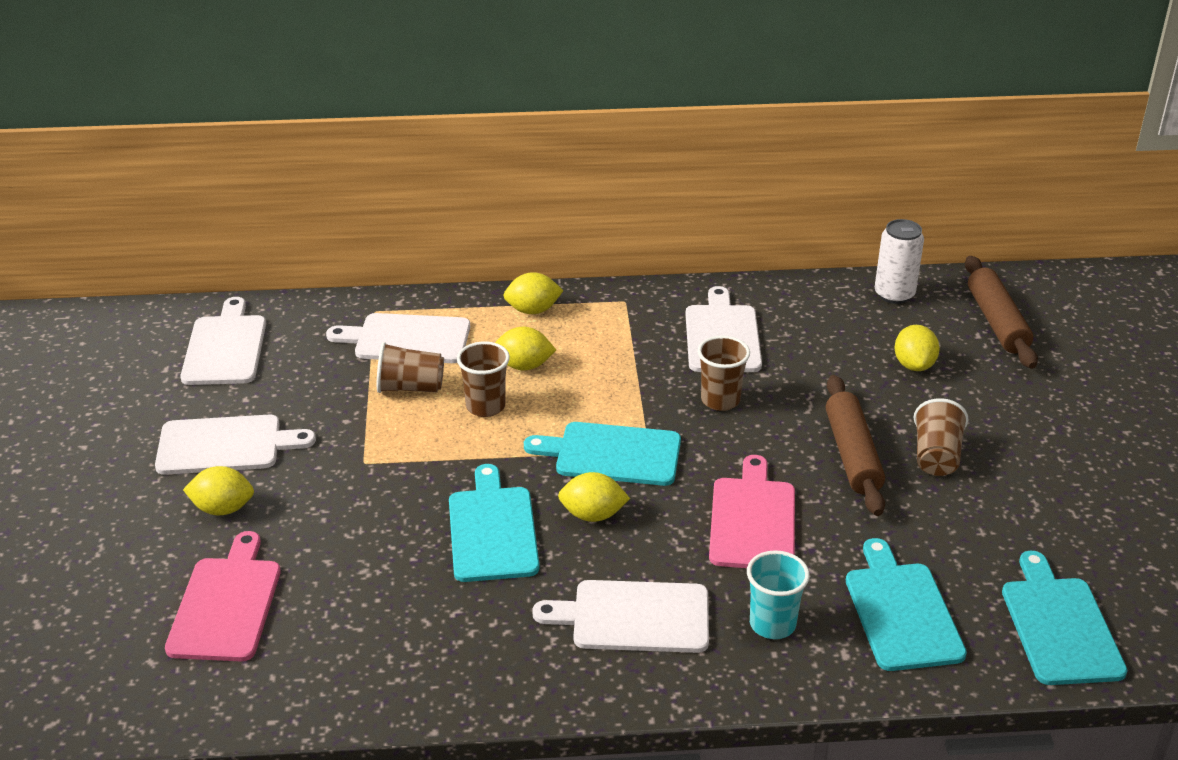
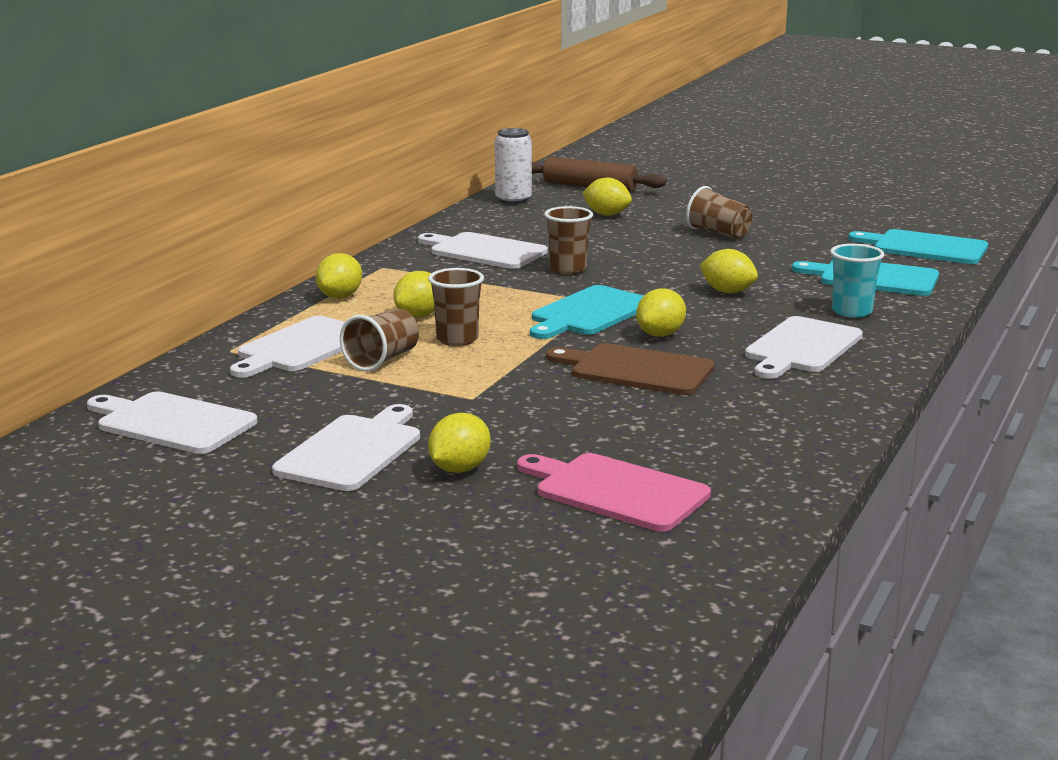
camera: 60 degrees left, 15 degrees down
(492, 530) = (636, 370): turquoise cutting board -> brown cutting board
(752, 520) = (727, 292): pink cutting board -> yellow lemon
(852, 455) = (687, 251): brown rolling pin -> none

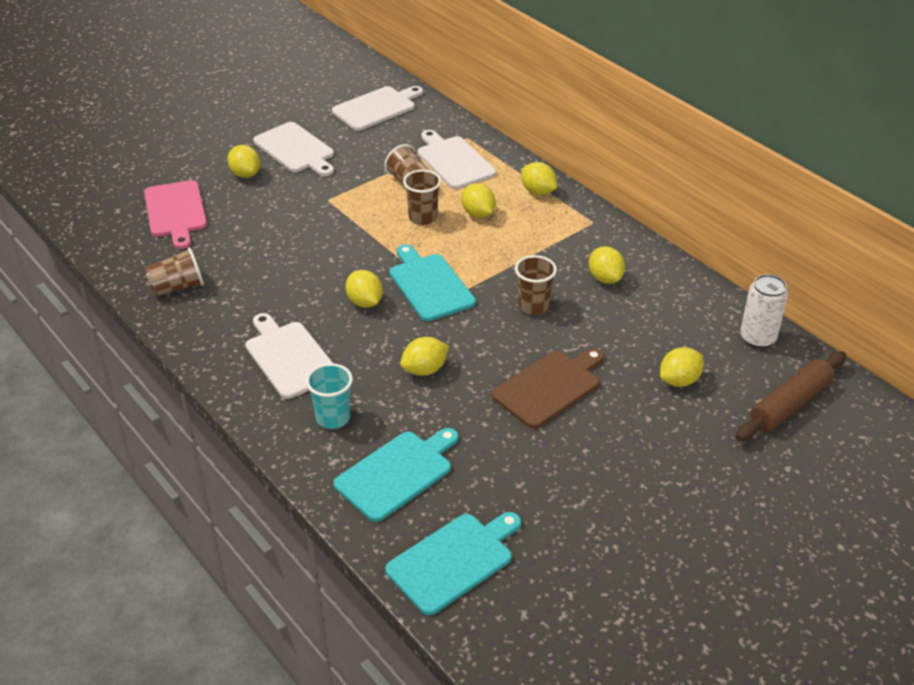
camera: 115 degrees right, 20 degrees up
(484, 251) = (605, 278): white cutting board -> yellow lemon
(616, 491) = (176, 211): pink cutting board -> pink cutting board turned 105 degrees clockwise
(636, 370) = (315, 270): brown cutting board -> brown cutting board (549, 387)
(718, 233) = (582, 431): brown cup -> brown cup (177, 287)

